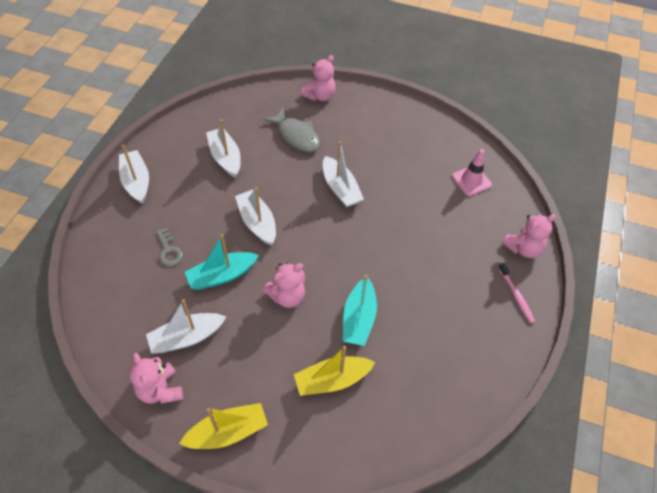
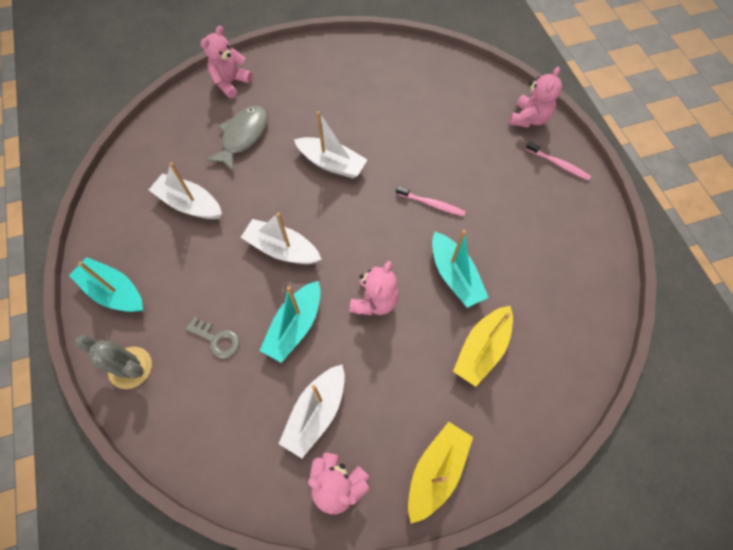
camera: 35 degrees left, 10 degrees up
(107, 232) = (130, 368): none -> grey cactus
(136, 182) = (114, 291): white boat -> turquoise boat
(296, 135) = (243, 137): grey fish -> grey fish turned 75 degrees counterclockwise
(320, 96) = (231, 83): pink teddy bear -> pink teddy bear turned 150 degrees counterclockwise
(387, 260) = (431, 204): none -> pink toothbrush
(471, 180) = (438, 84): pink traffic cone -> none

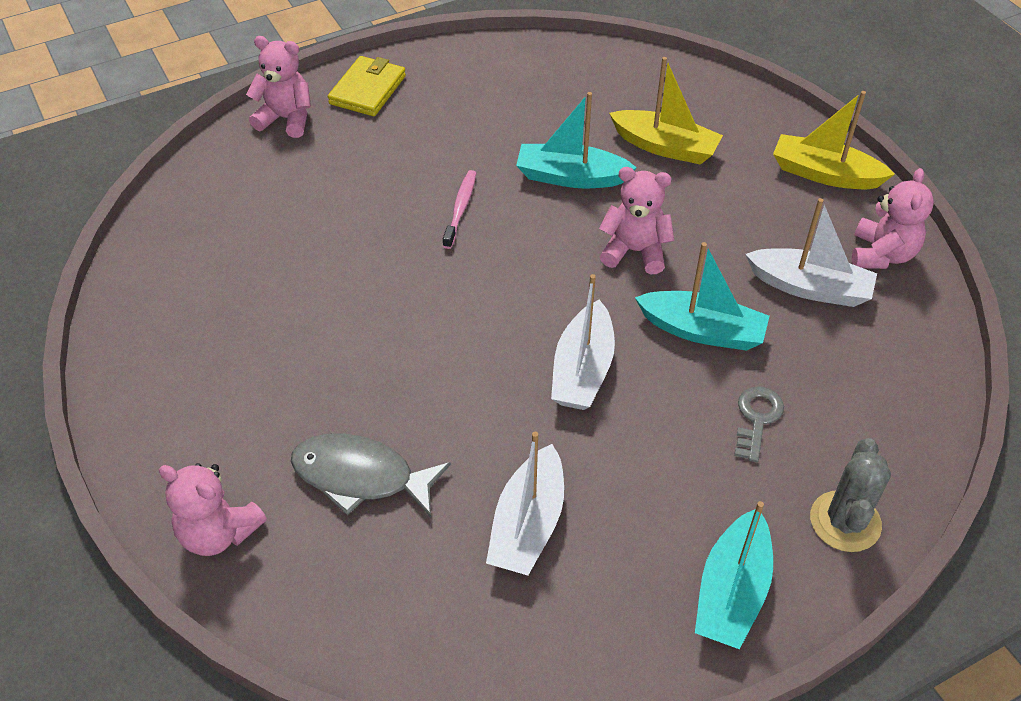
camera: 100 degrees left, 15 degrees down
(331, 163) = (404, 335): white boat -> none
(454, 275) = (571, 177): turquoise boat -> turquoise boat turned 135 degrees counterclockwise
(558, 164) = (368, 90): pink toothbrush -> yellow wallet

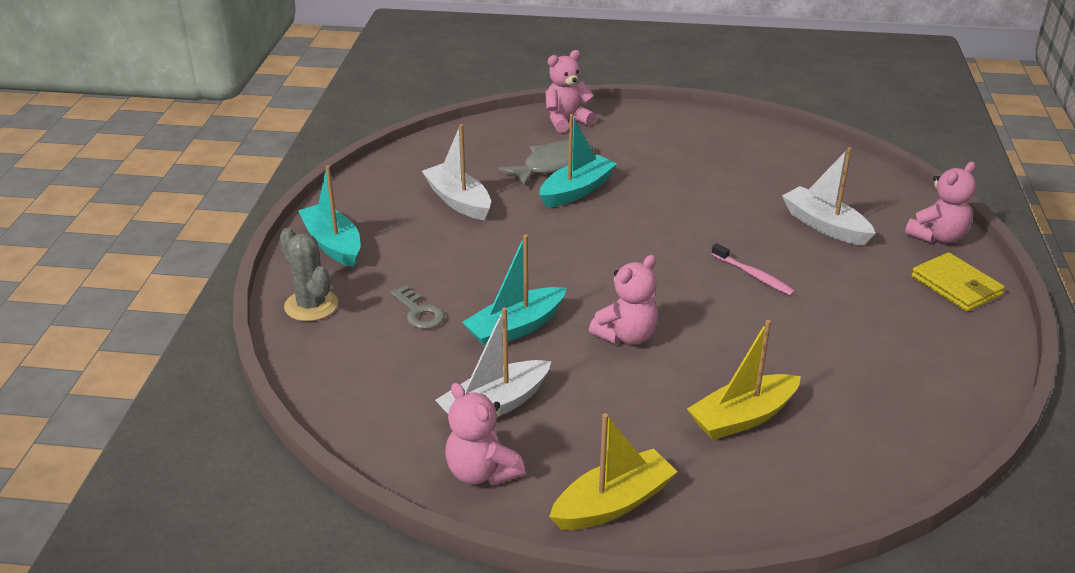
camera: 125 degrees right, 15 degrees down
(571, 177) = (746, 344): turquoise boat -> turquoise boat (576, 191)
(582, 370) = (541, 263): white boat -> white boat (825, 226)

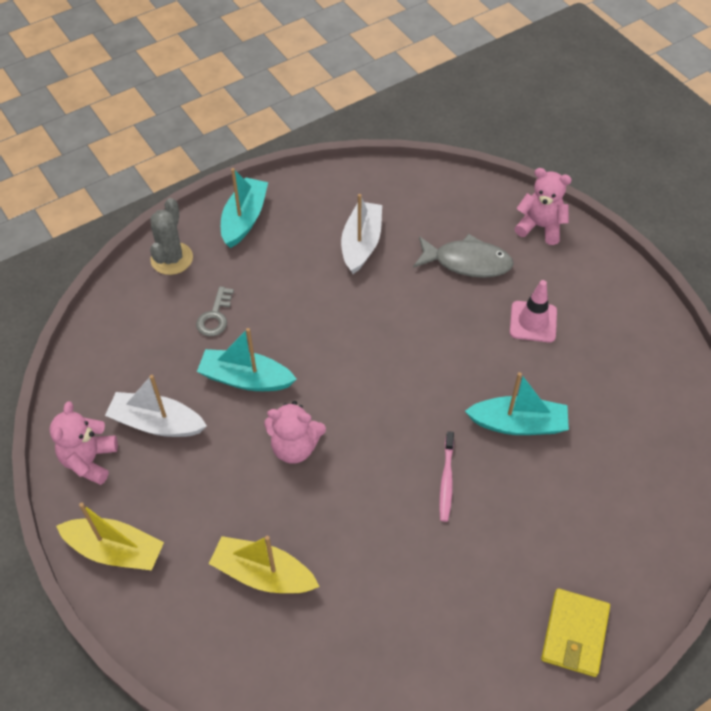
camera: 50 degrees right, 20 degrees up
(576, 191) = (447, 299): turquoise boat -> turquoise boat (518, 424)
(651, 166) = (533, 322): none -> pink traffic cone
(825, 226) = (570, 489): white boat -> none
(937, 236) = (641, 581): pink teddy bear -> none

